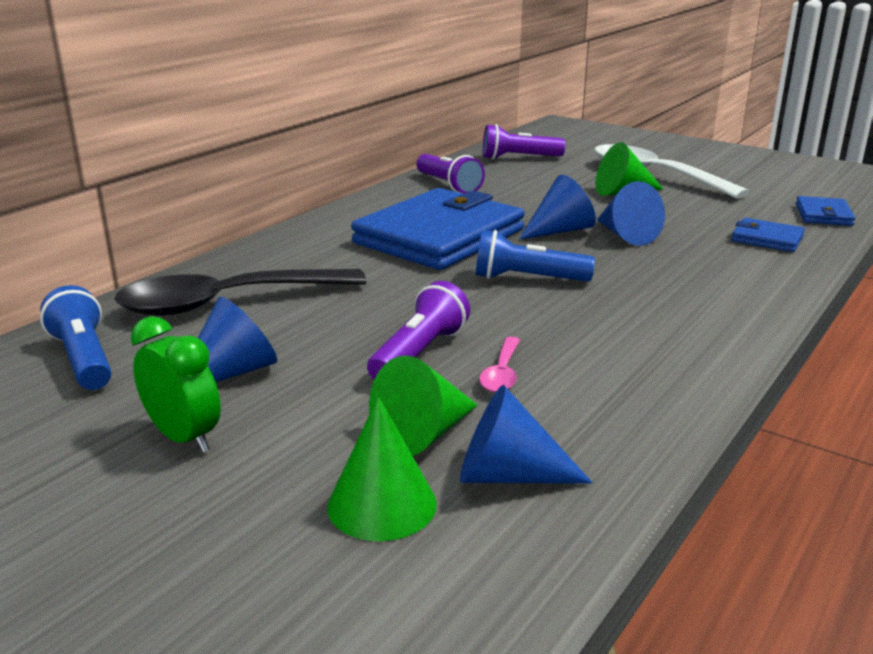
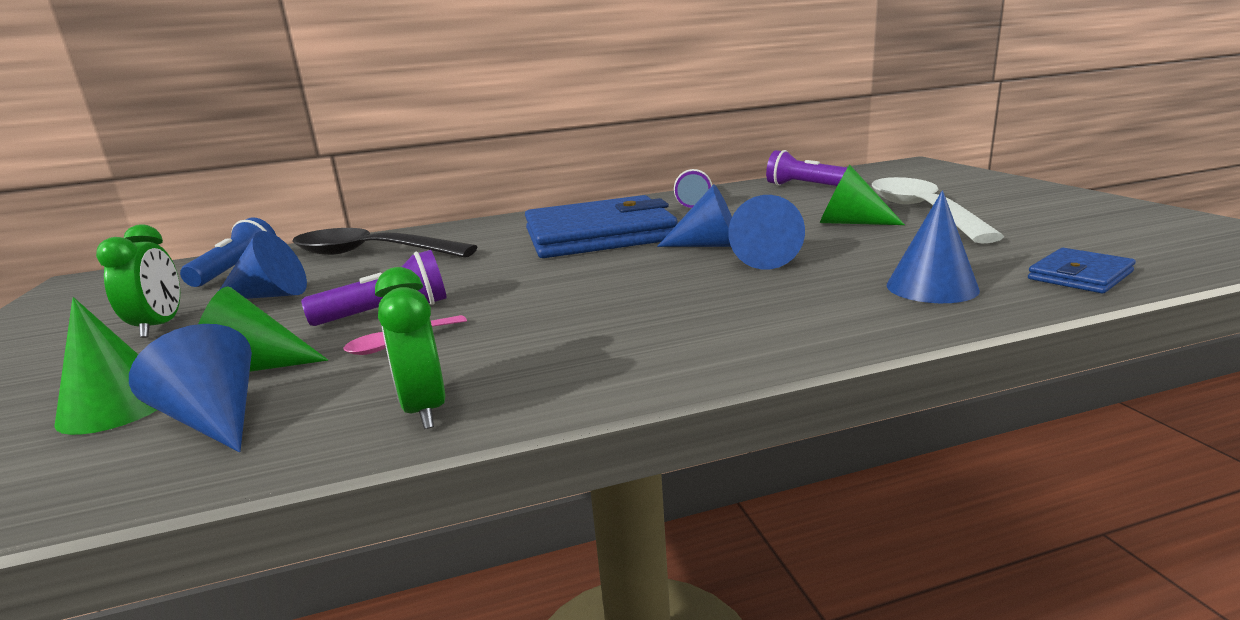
camera: 40 degrees right, 5 degrees down
(527, 279) = (591, 277): blue flashlight -> none
(647, 409) = (424, 409): none -> green clock
(767, 239) = (932, 287): blue wallet -> blue cone

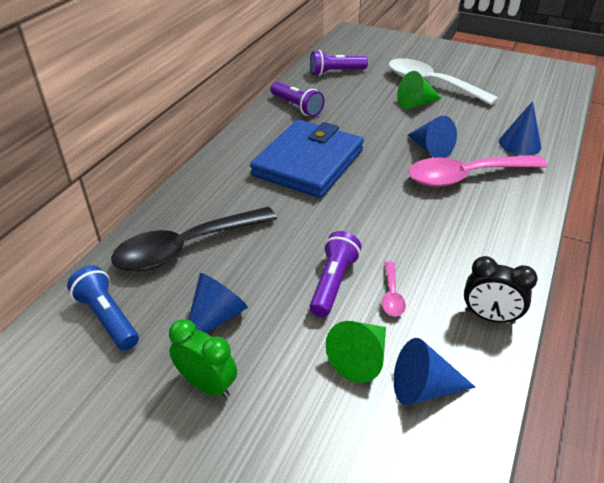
camera: 50 degrees left, 20 degrees up
(117, 406) = (355, 425): green cone -> none
(424, 409) = (489, 317): green clock -> black clock
(710, 245) = (386, 148): blue cone -> none
(751, 291) = (466, 176): none -> pink spoon
(1079, 275) = (548, 116): blue wallet -> none

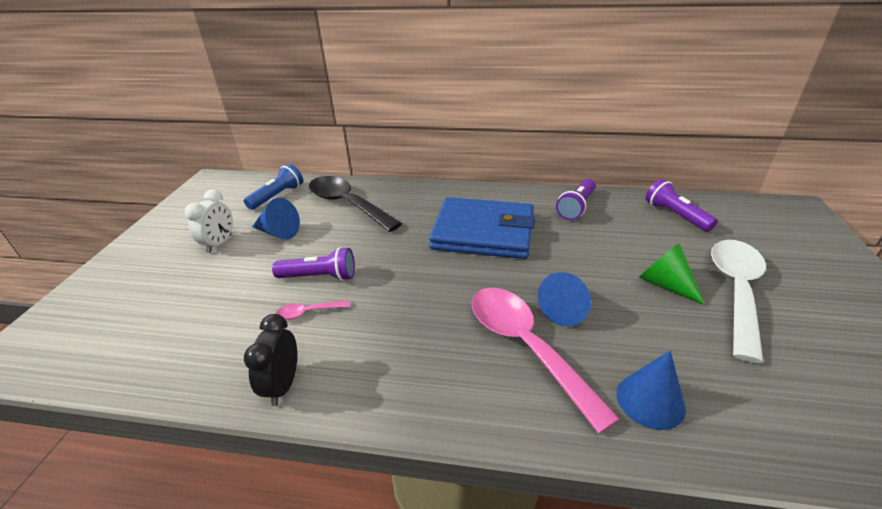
camera: 75 degrees right, 5 degrees down
(207, 384) = (219, 243): green clock -> white clock
(360, 359) = (235, 306): green cone -> none
(423, 388) = (200, 346): blue cone -> none

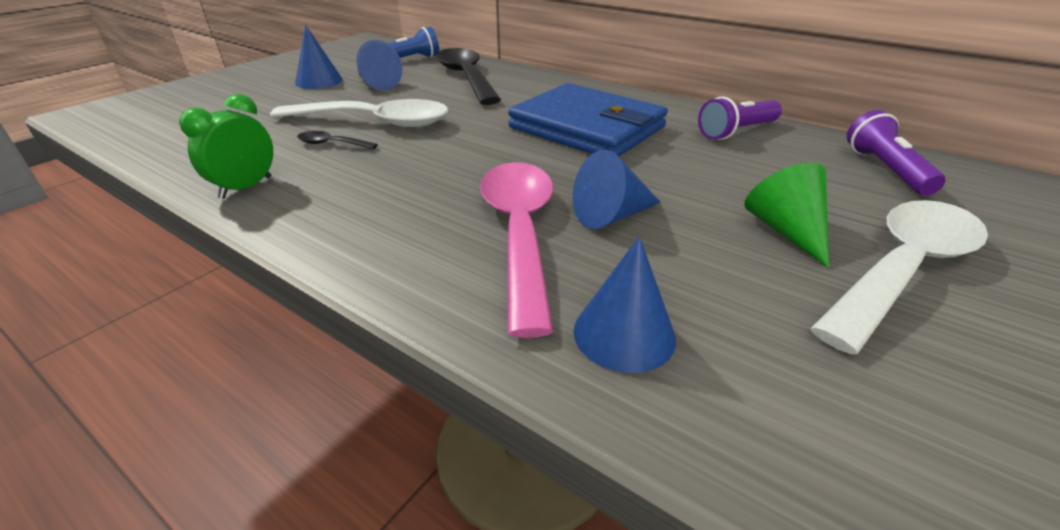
camera: 25 degrees right, 0 degrees up
(219, 243) = (319, 81): white clock -> blue cone
(283, 385) = (246, 187): black clock -> green clock
(308, 312) = (332, 144): pink spoon -> black spoon
(320, 277) = (374, 122): purple flashlight -> white spoon

